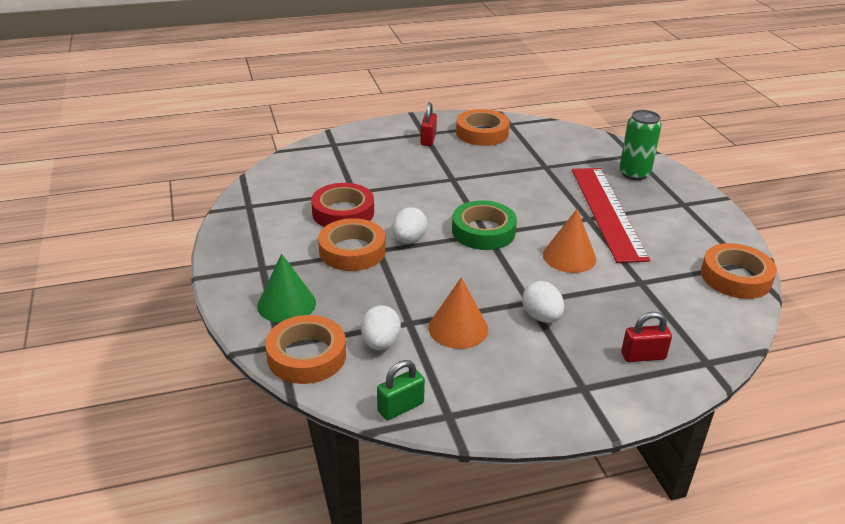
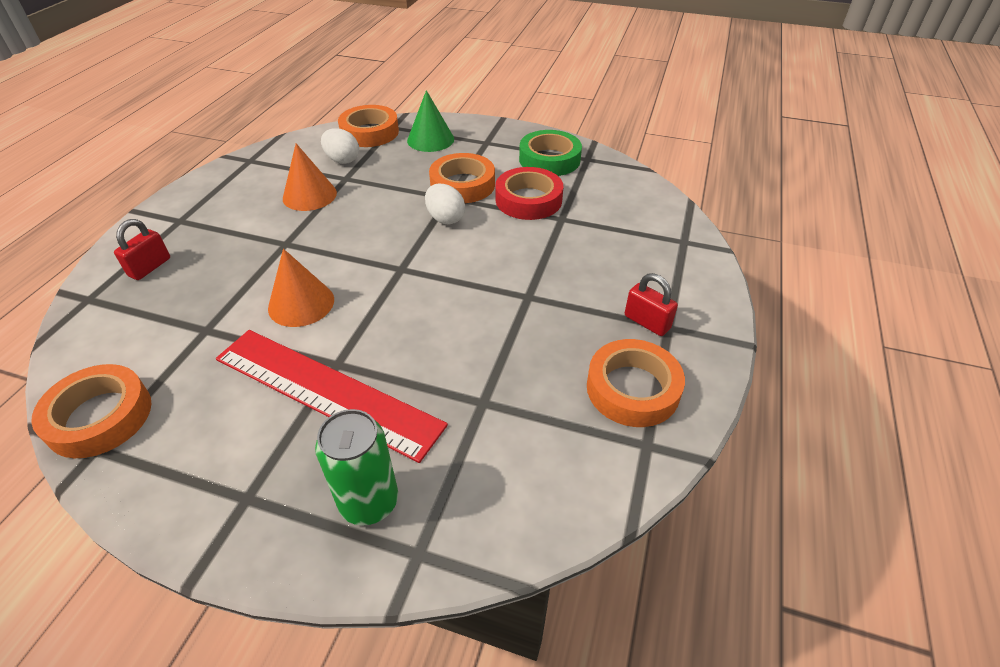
camera: 125 degrees right, 10 degrees up
(400, 407) = (281, 147): green padlock -> none
(483, 231) = (407, 268): green tape -> green tape (549, 159)
(541, 317) = (261, 240): white egg -> none

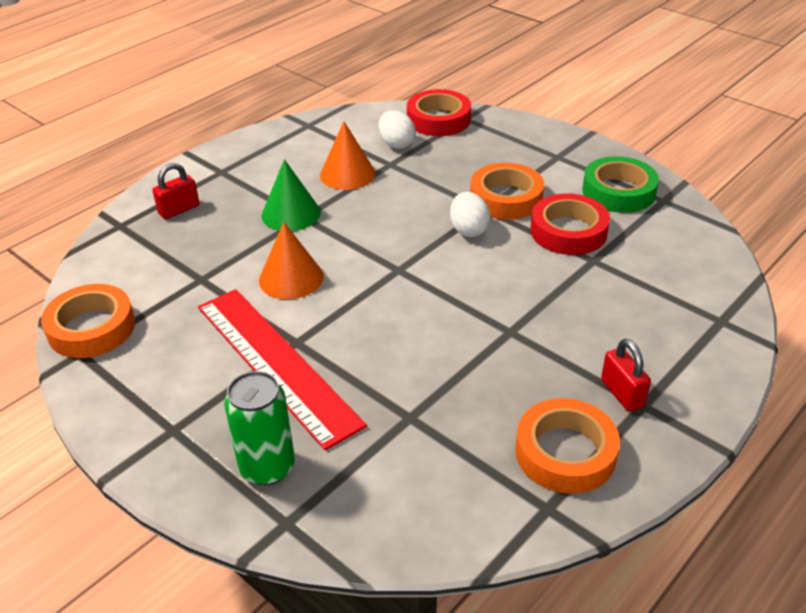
camera: 25 degrees right, 5 degrees down
(370, 132) = (438, 119): orange tape -> red tape
(430, 139) = (498, 141): green cone -> green cone (291, 213)

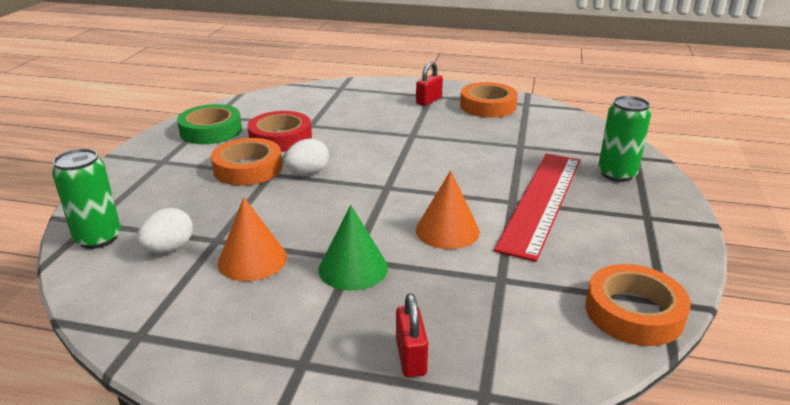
camera: 120 degrees left, 10 degrees down
(179, 210) = (411, 357): red padlock -> red padlock turned 60 degrees clockwise
(438, 119) = (98, 238): red tape -> green can

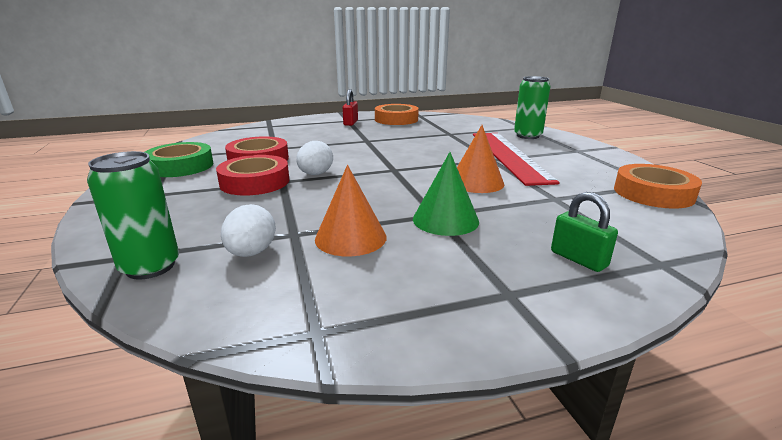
camera: 30 degrees left, 5 degrees down
(248, 168) = (255, 182): orange tape -> red tape
(411, 357) = (578, 259): red padlock -> green padlock

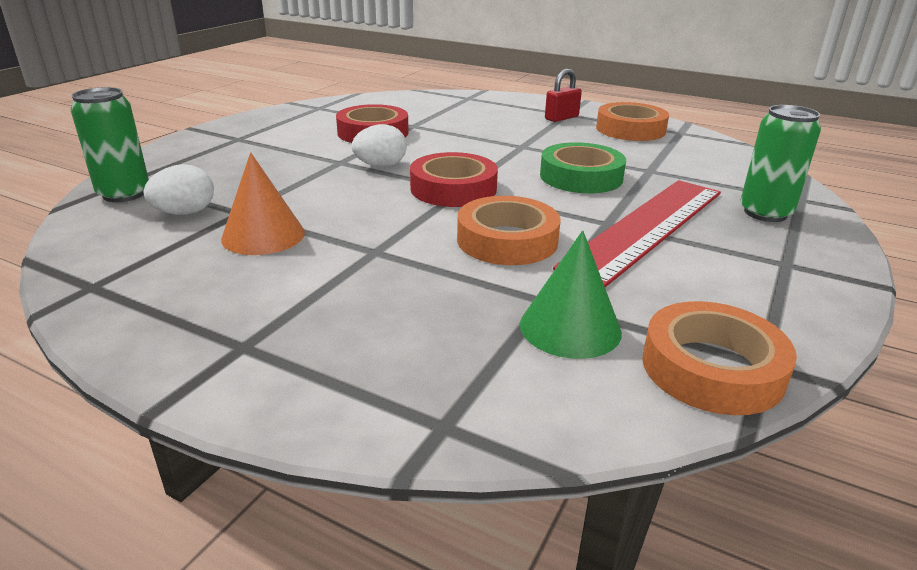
camera: 45 degrees right, 5 degrees up
(180, 166) = (305, 119): green tape -> green tape (581, 177)
(255, 182) = (319, 154): red tape -> red tape (453, 189)
(445, 220) = (369, 260): green cone -> green cone (570, 327)
(476, 182) = (507, 240): orange cone -> orange tape
(578, 259) = (376, 364): green padlock -> none

